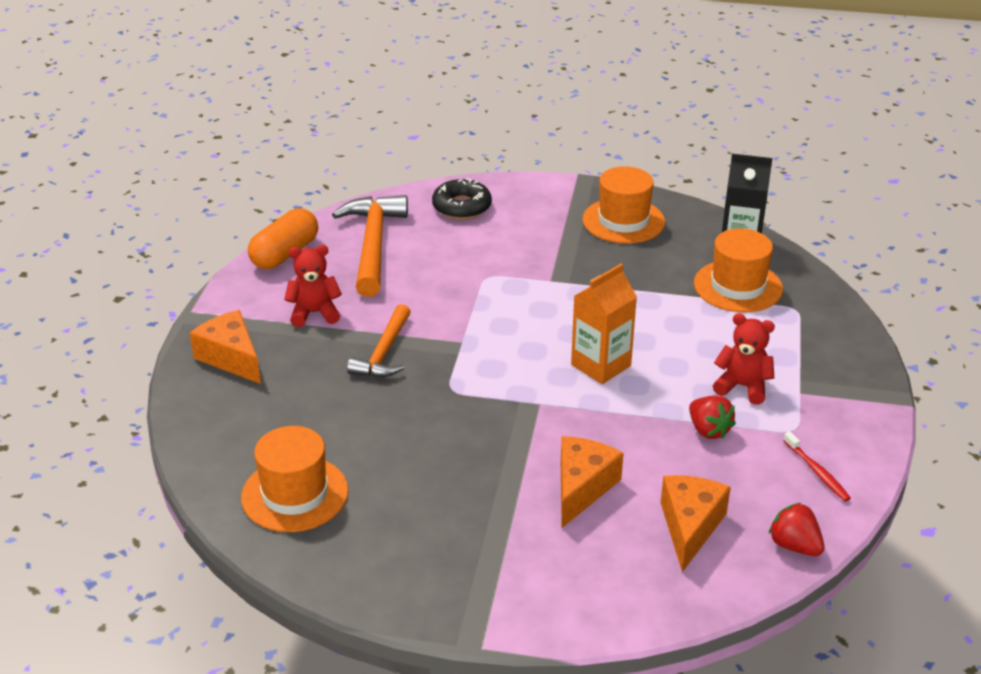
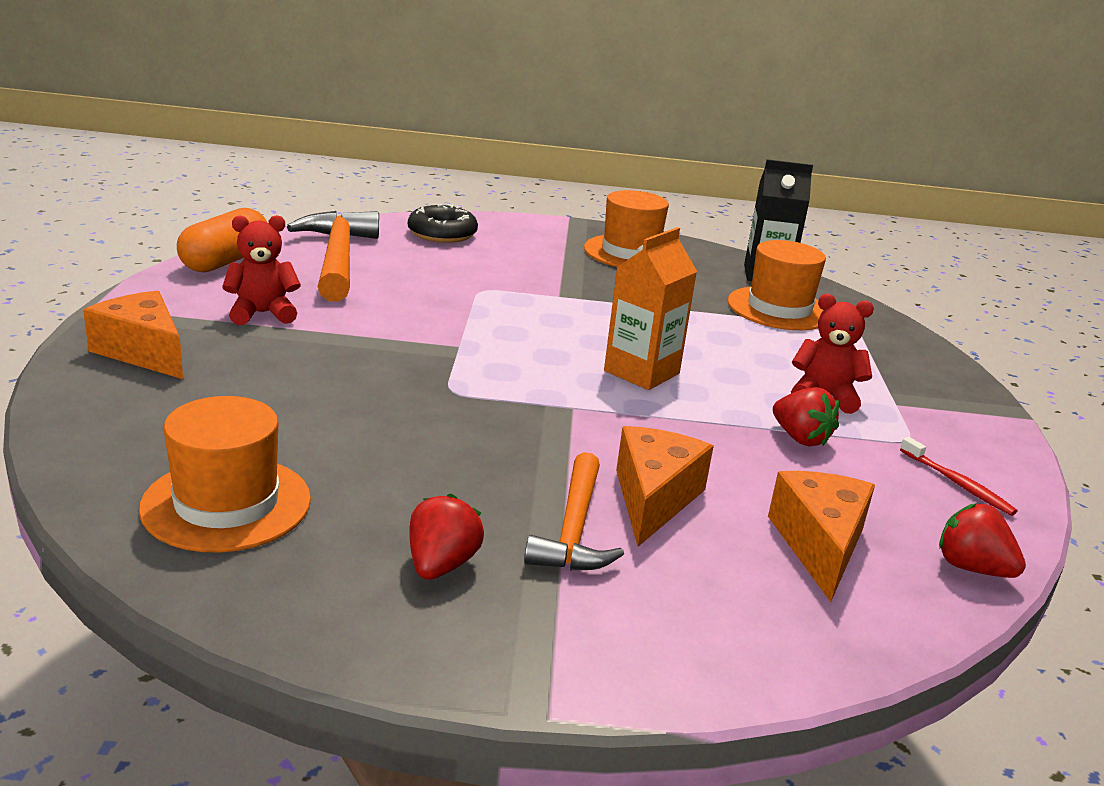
camera: 10 degrees left, 10 degrees down
(384, 352) = (357, 352): orange hammer -> orange hammer (573, 529)
(429, 542) = (441, 565): none -> red strawberry

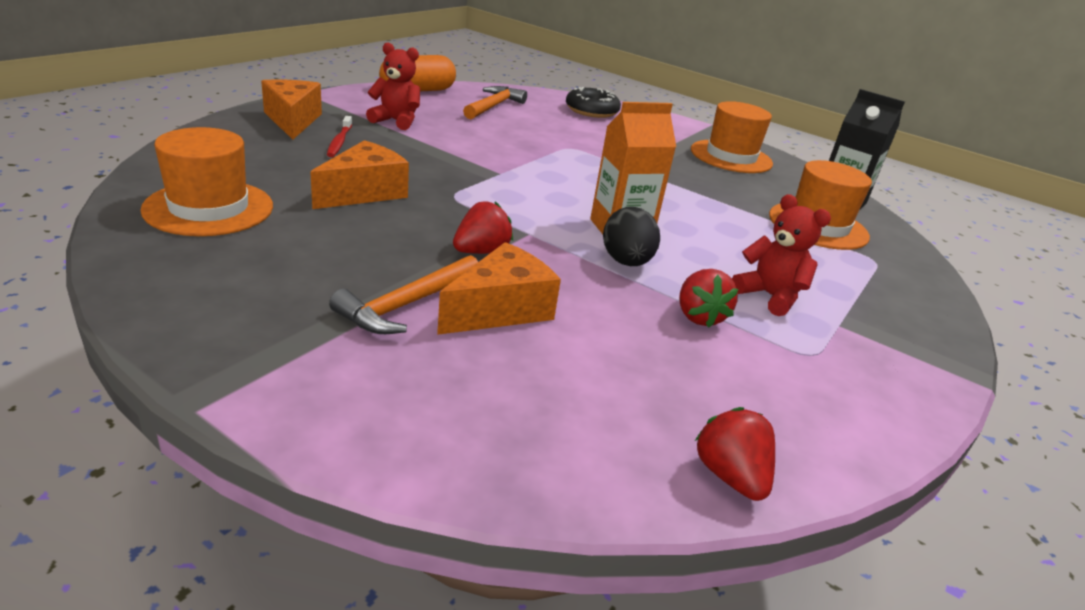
camera: 30 degrees right, 5 degrees up
(338, 259) = (493, 106): orange hammer -> orange hammer, size x0.63
(441, 565) = (279, 289): red strawberry -> red strawberry (481, 251)
(687, 406) = (626, 262): none -> black egg
(819, 545) = (597, 395): orange cheese -> orange cheese (364, 192)
(957, 483) = (817, 406): red toothbrush -> red toothbrush (339, 142)

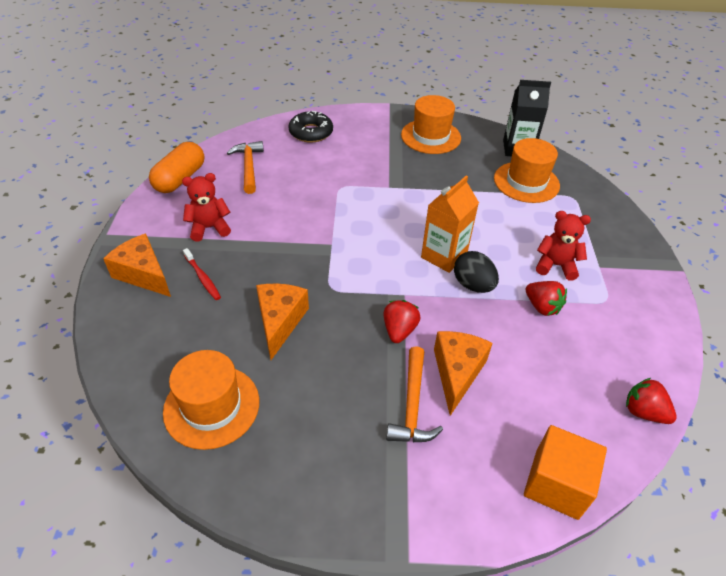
camera: 30 degrees left, 15 degrees up
(487, 462) = (556, 484): none -> orange cube

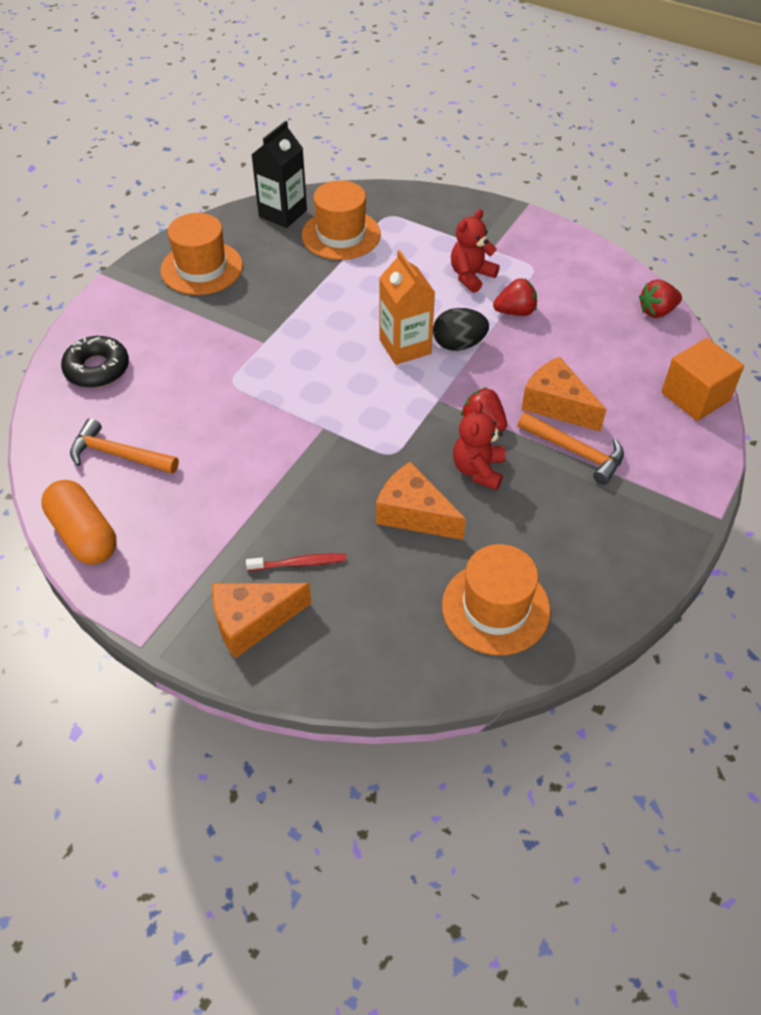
camera: 60 degrees left, 5 degrees up
(209, 228) = (212, 531): red teddy bear -> red teddy bear (478, 470)

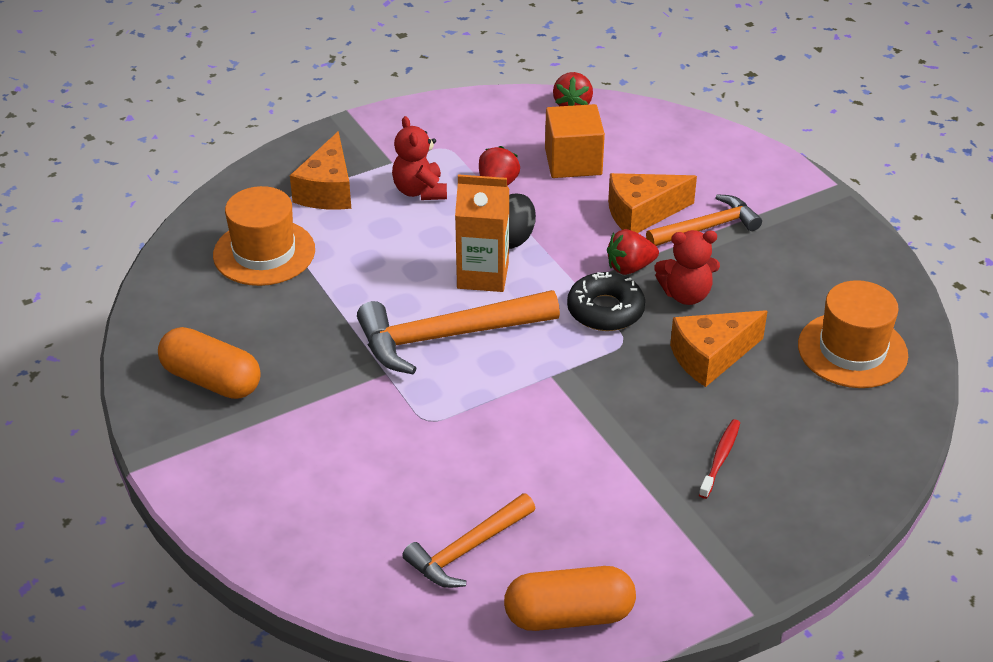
camera: 60 degrees left, 10 degrees down
(97, 369) = (308, 526): black donut -> black donut (605, 310)
(201, 268) = (212, 380): orange hat -> orange capsule
(252, 622) = (772, 518): orange cheese -> orange cheese (327, 190)
(283, 213) = (180, 282): black carton -> none
(324, 356) = (447, 336): none -> orange hammer
(478, 470) = (686, 295): red teddy bear -> red teddy bear turned 45 degrees counterclockwise
(695, 396) = (694, 133): orange cube -> orange cube (573, 162)

